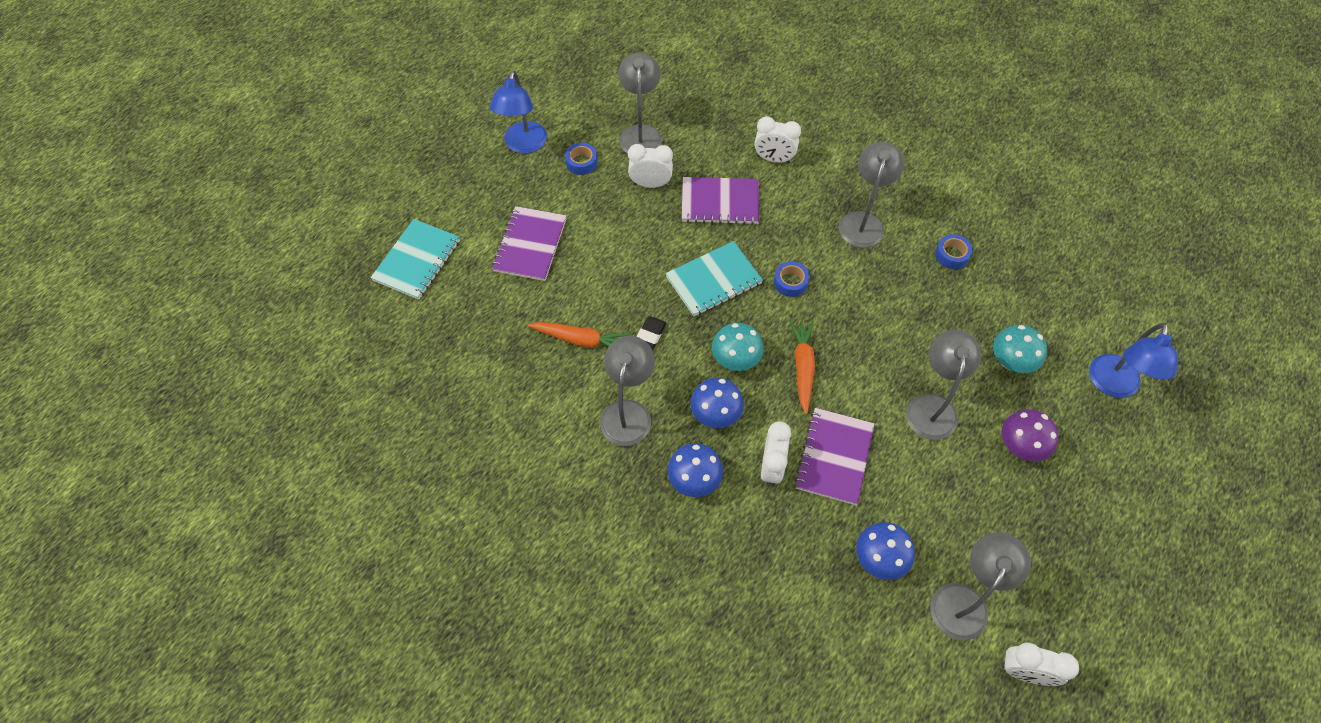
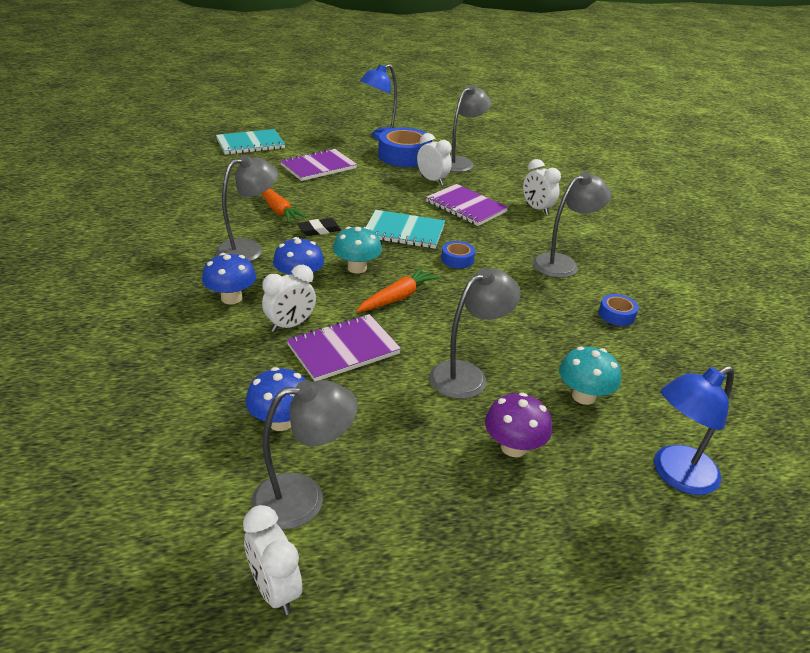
camera: 40 degrees right, 25 degrees down
(581, 162) = (404, 156): blue tape -> blue tape, size x2.06

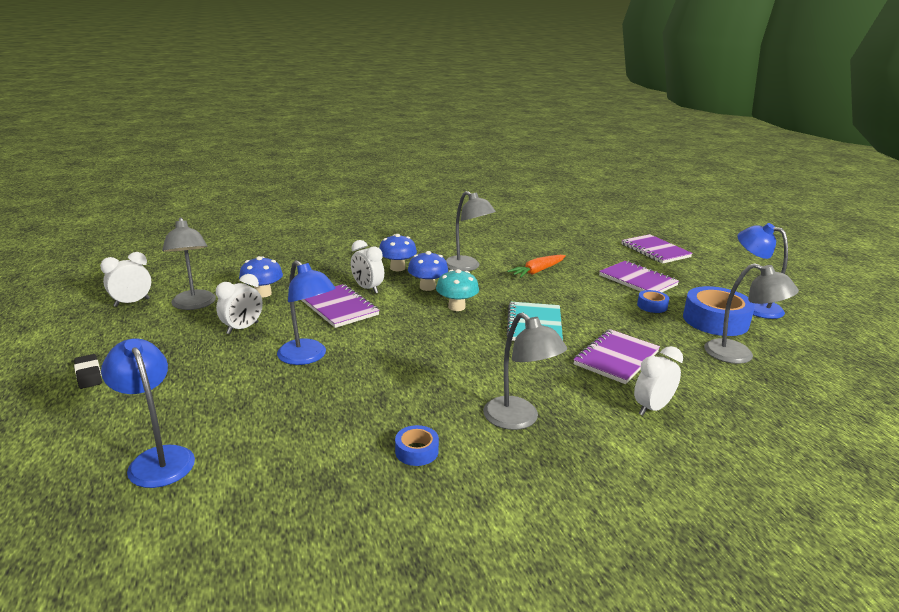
camera: 85 degrees right, 10 degrees down
(250, 144) = (655, 251): turquoise notebook -> purple notebook
(319, 230) = (513, 289): black eraser -> black eraser (88, 374)
(397, 297) = (415, 325): orange carrot -> none
(432, 180) = (666, 338): white clock -> white clock (242, 328)
(457, 259) = (494, 353): blue tape -> blue tape (652, 306)
(467, 375) = (307, 357): grey lamp -> blue lamp
(513, 447) = (217, 376): purple mushroom -> none
(583, 396) = (274, 415): turquoise mushroom -> none

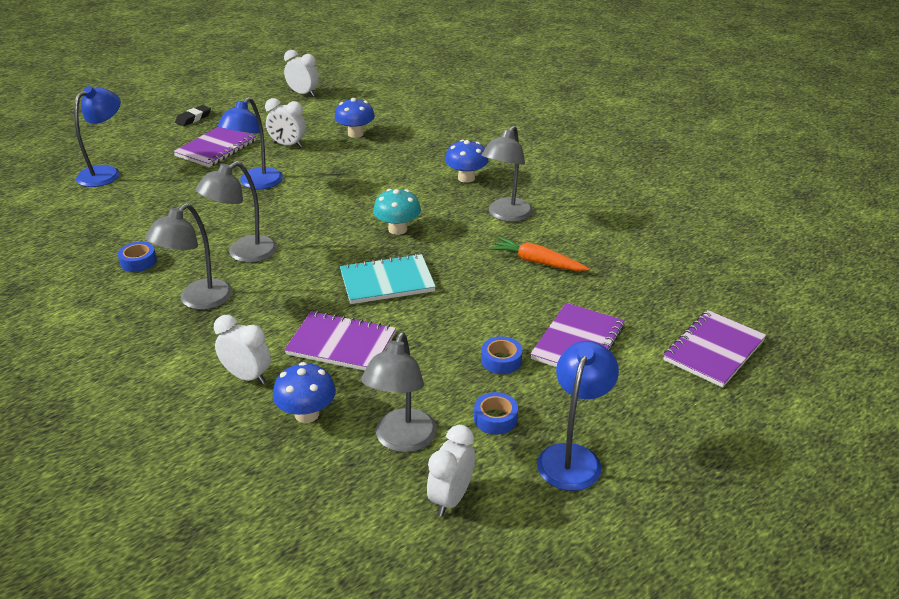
camera: 70 degrees right, 10 degrees up
(194, 305) = (315, 115): grey lamp -> grey lamp (243, 254)
(339, 308) = (352, 173): purple notebook -> purple notebook (216, 148)
(367, 288) = (403, 175): white clock -> white clock (451, 498)
(427, 287) = (432, 204): blue mushroom -> blue mushroom (307, 414)
(715, 320) = (495, 418): blue tape -> blue tape, size x0.49

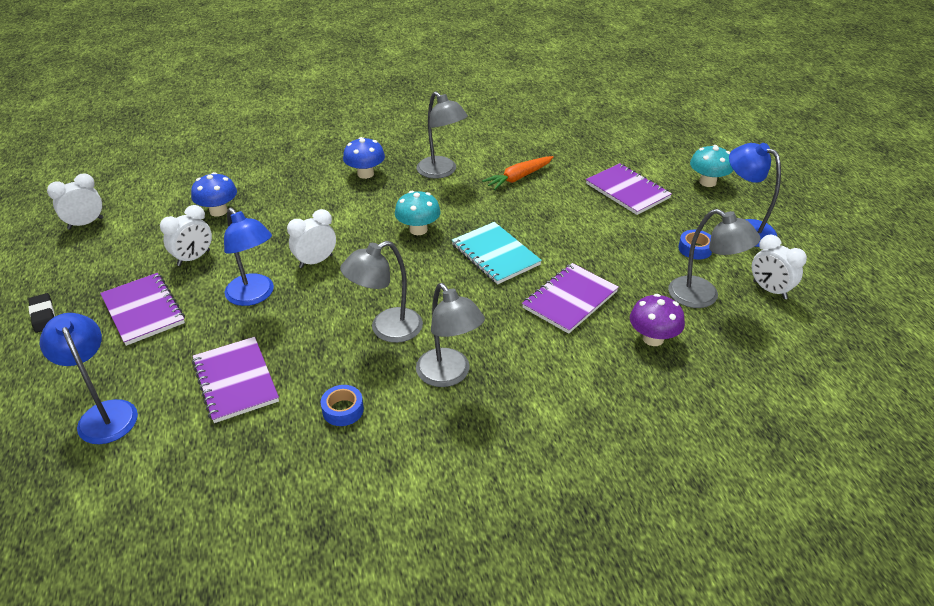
camera: 65 degrees left, 5 degrees up
(243, 254) = (387, 329): grey lamp -> grey lamp turned 75 degrees clockwise
(247, 376) = (587, 363): white clock -> white clock (316, 261)
(307, 414) = (653, 338): blue mushroom -> purple mushroom
(387, 281) = (495, 255): turquoise notebook -> turquoise notebook turned 45 degrees counterclockwise
(501, 360) = (631, 228): blue tape -> none
(659, 405) = (707, 182): none -> turquoise mushroom
(713, 350) = (662, 145): purple notebook -> purple notebook (235, 381)

